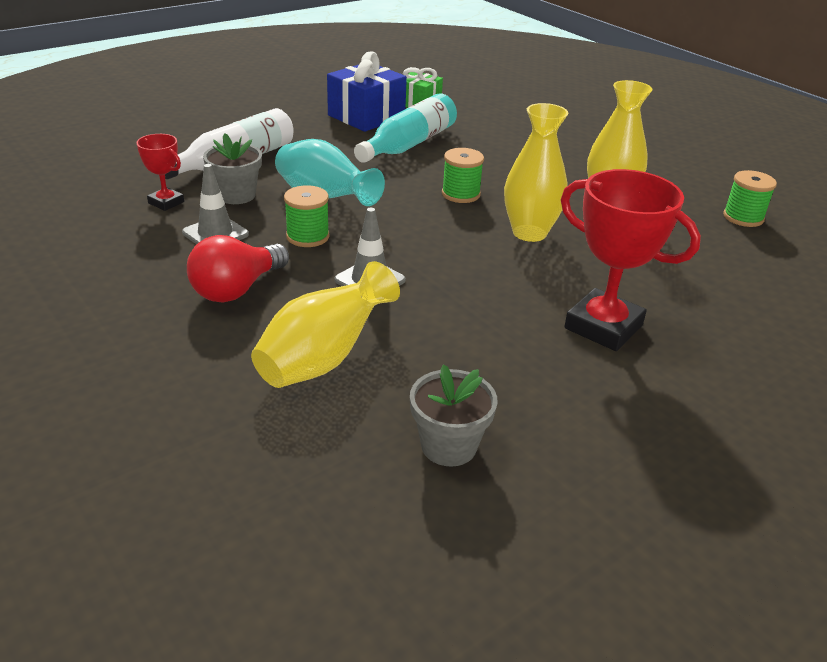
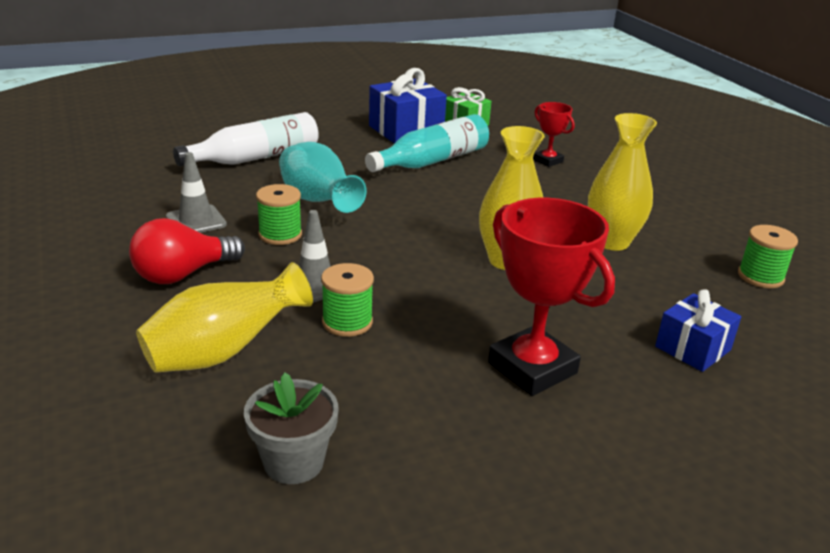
camera: 15 degrees right, 5 degrees down
(166, 202) = (170, 187): red trophy -> red trophy (548, 161)
(236, 195) = (237, 188): grey flower pot -> none
(461, 194) = (457, 214): green spool -> green spool (347, 322)
(721, 288) = (693, 348): none -> blue gift

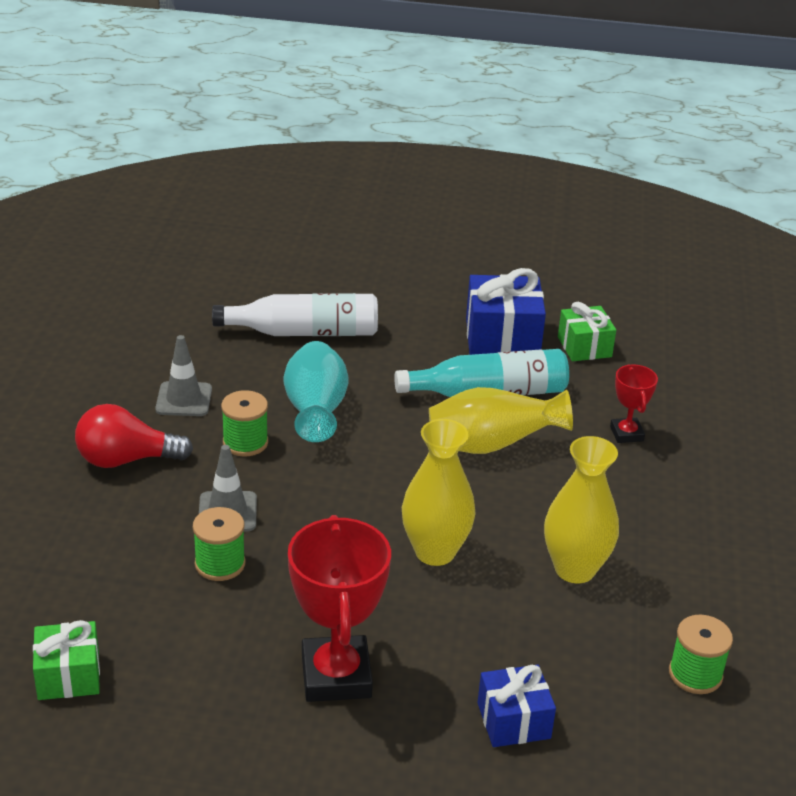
camera: 30 degrees right, 5 degrees up
(223, 352) = (96, 555): yellow vase -> yellow vase (491, 446)
(293, 462) = (68, 675): grey flower pot -> green gift

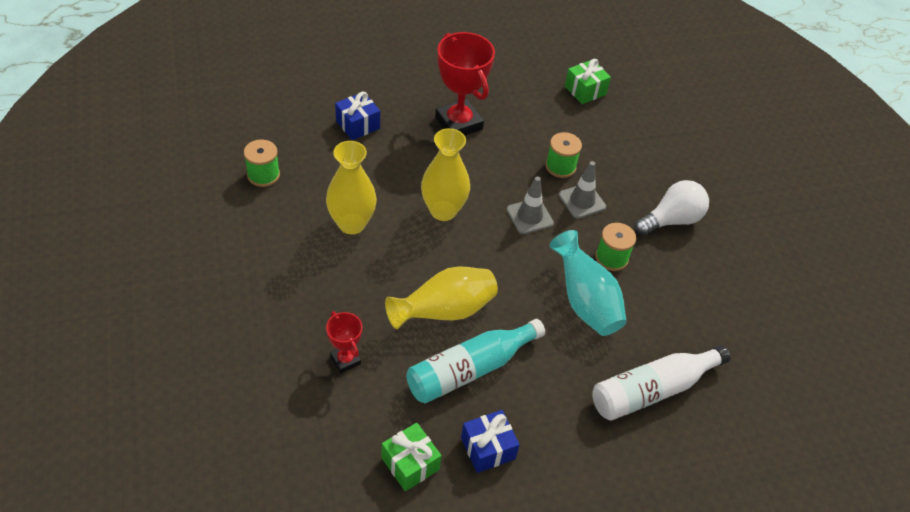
camera: 155 degrees right, 15 degrees up
(126, 460) = (671, 220): red light bulb -> white light bulb
(184, 399) = (680, 283): grey traffic cone -> grey traffic cone (529, 216)
(502, 338) = (488, 448): blue gift -> blue gift, size x0.63

